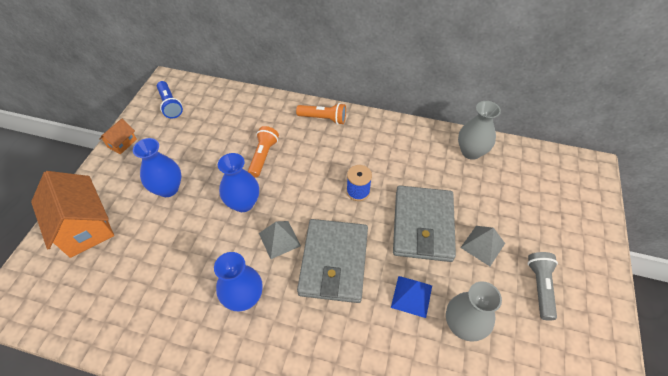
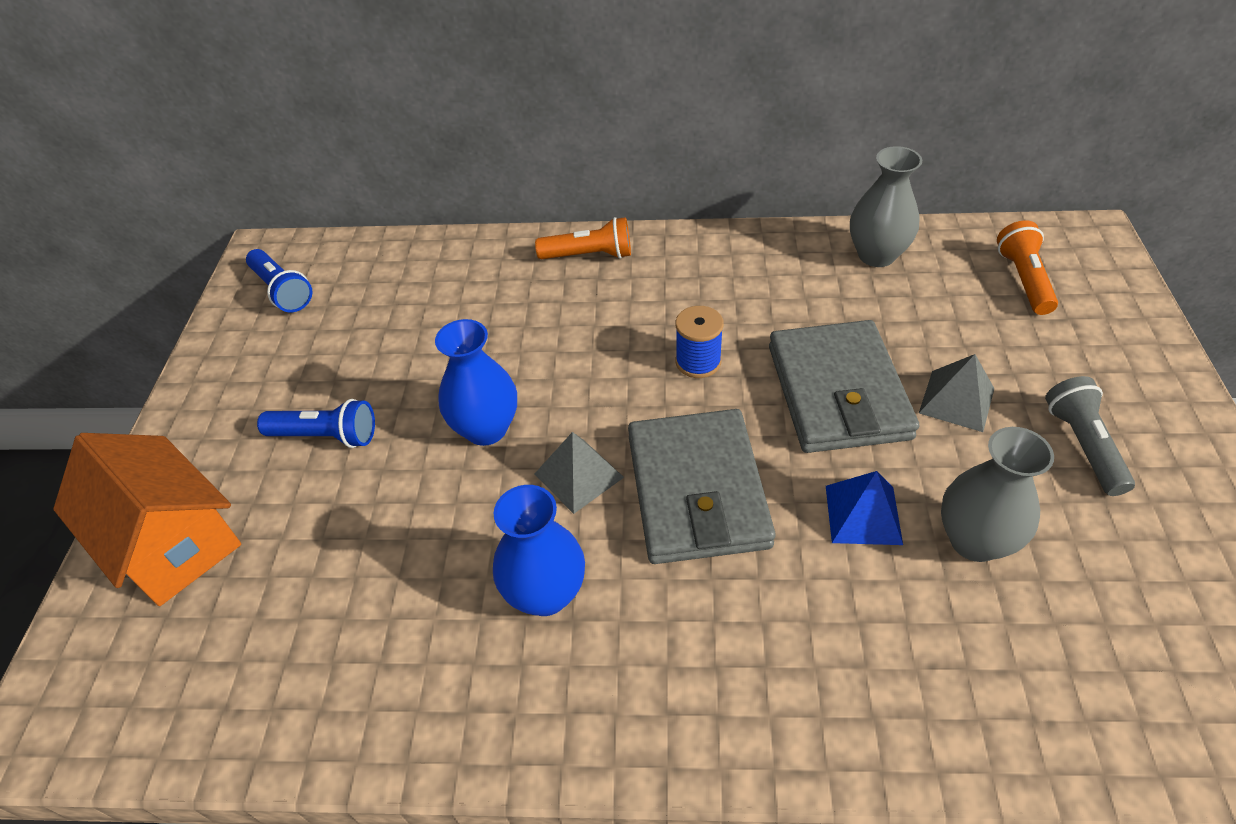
camera: 10 degrees left, 5 degrees down
(122, 143) = (205, 376): orange house -> none
(168, 188) = (326, 436): blue vase -> blue flashlight
(263, 156) = (497, 340): orange flashlight -> orange flashlight (1023, 279)

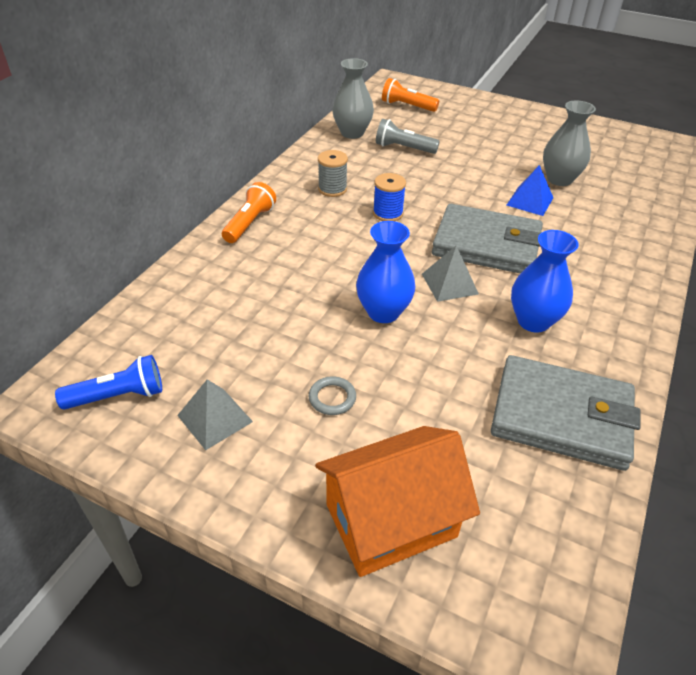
camera: 70 degrees left, 5 degrees down
(326, 436) = (332, 398): blue flashlight -> grey ring
(714, 291) = (332, 189): none -> grey spool
(838, 392) = (445, 179): grey wallet -> grey wallet (561, 416)
(956, 400) = (473, 152): grey pyramid -> grey pyramid (215, 418)
(1082, 445) = (520, 135): grey flashlight -> grey flashlight (403, 148)

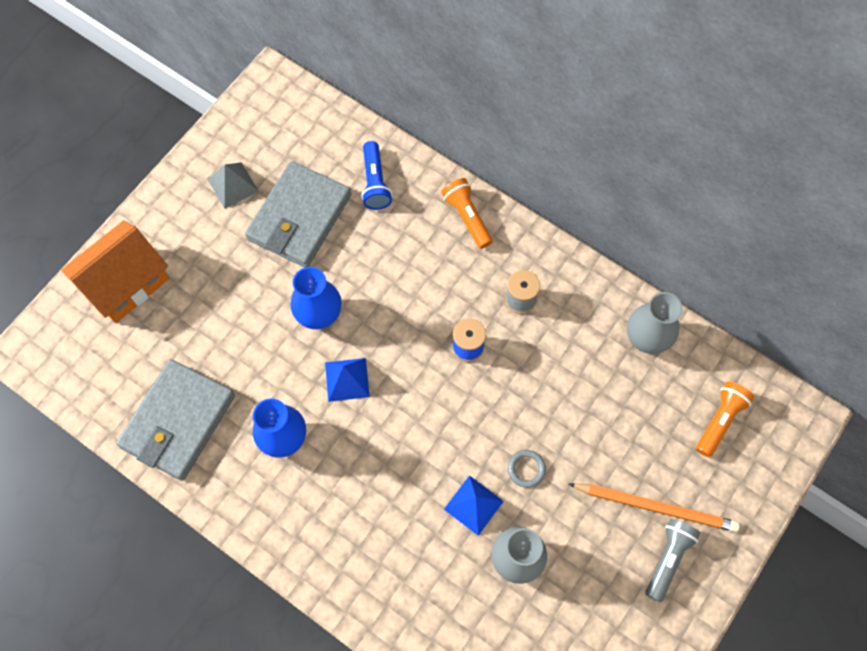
camera: 100 degrees right, 25 degrees up
(118, 396) = (267, 126): blue flashlight -> blue flashlight (375, 183)
(250, 223) = (467, 217): orange flashlight -> orange flashlight turned 150 degrees counterclockwise
(332, 398) = (233, 262): grey ring -> grey ring (526, 469)
(391, 520) = (126, 283): orange house -> orange house turned 60 degrees clockwise
(403, 148) = (604, 391): grey flashlight -> grey flashlight (668, 558)
(449, 283) = (347, 379): grey pyramid -> blue pyramid
(483, 127) = (655, 507): none -> orange pencil
(486, 245) = (400, 431): grey wallet -> grey wallet (299, 217)

